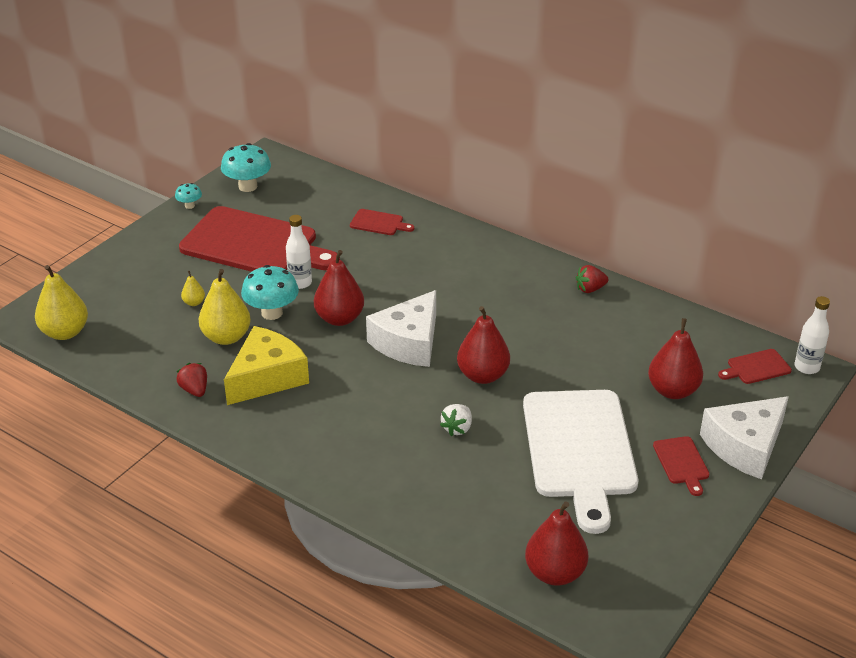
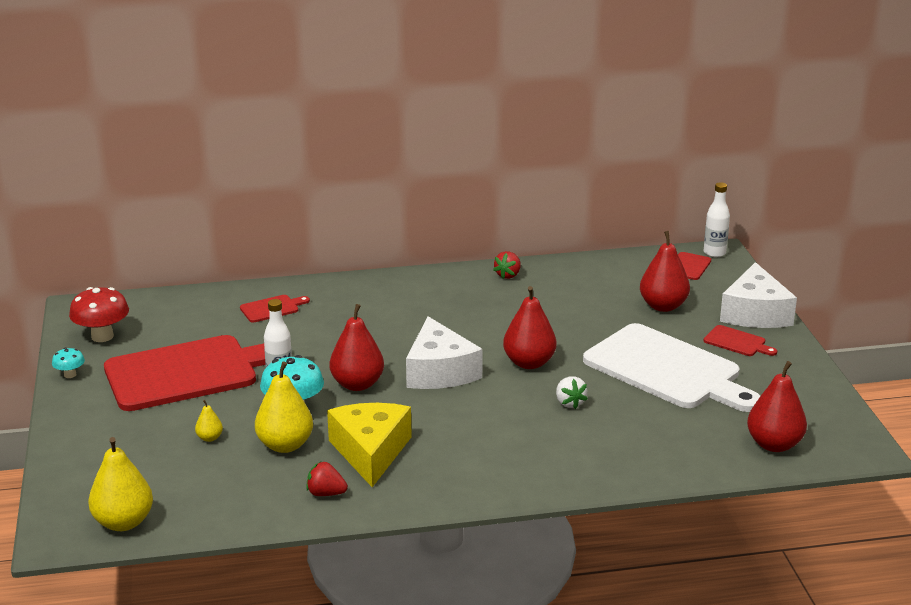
camera: 45 degrees left, 10 degrees down
(248, 186) = (102, 336): turquoise mushroom -> red mushroom

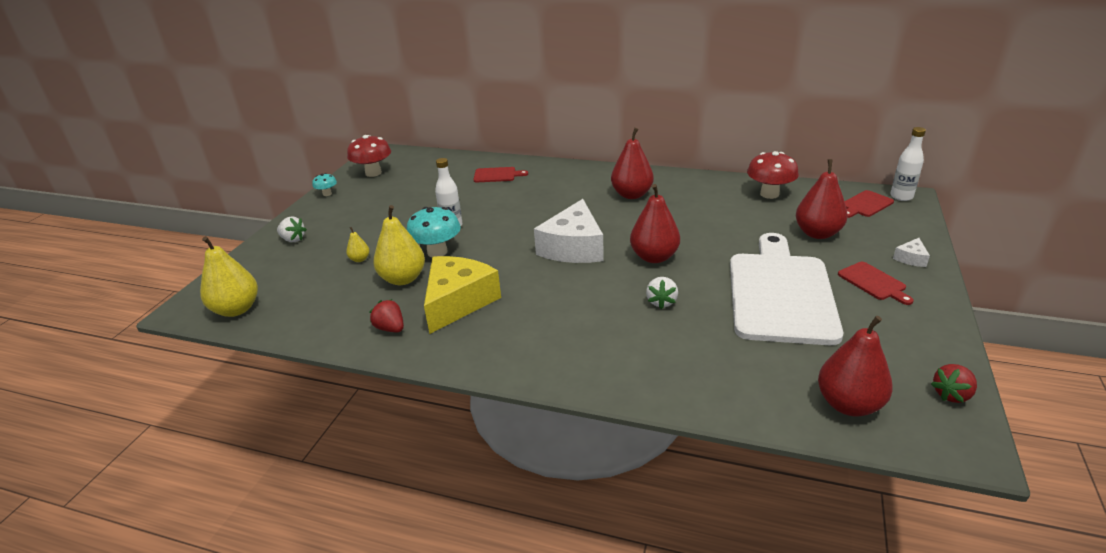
camera: 30 degrees right, 5 degrees up
(95, 436) = (293, 239): none -> white strawberry
(188, 373) = (397, 208): red cutting board -> none
(357, 384) = (501, 243): red pear -> red pear (632, 195)
(508, 275) = (695, 183): red strawberry -> red strawberry (952, 395)
(592, 274) = (769, 194): none -> red mushroom
(667, 370) = (780, 293): white cutting board -> white cutting board turned 150 degrees counterclockwise
(755, 313) = (911, 258): white cheese -> white cheese, size x0.42

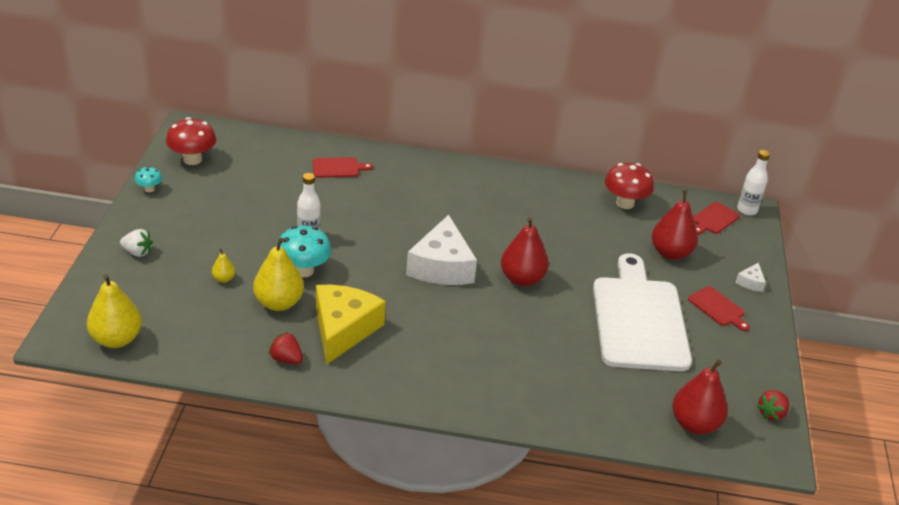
camera: 15 degrees left, 5 degrees up
(632, 195) = (489, 200): red pear -> none
(661, 302) = (535, 329): white strawberry -> none

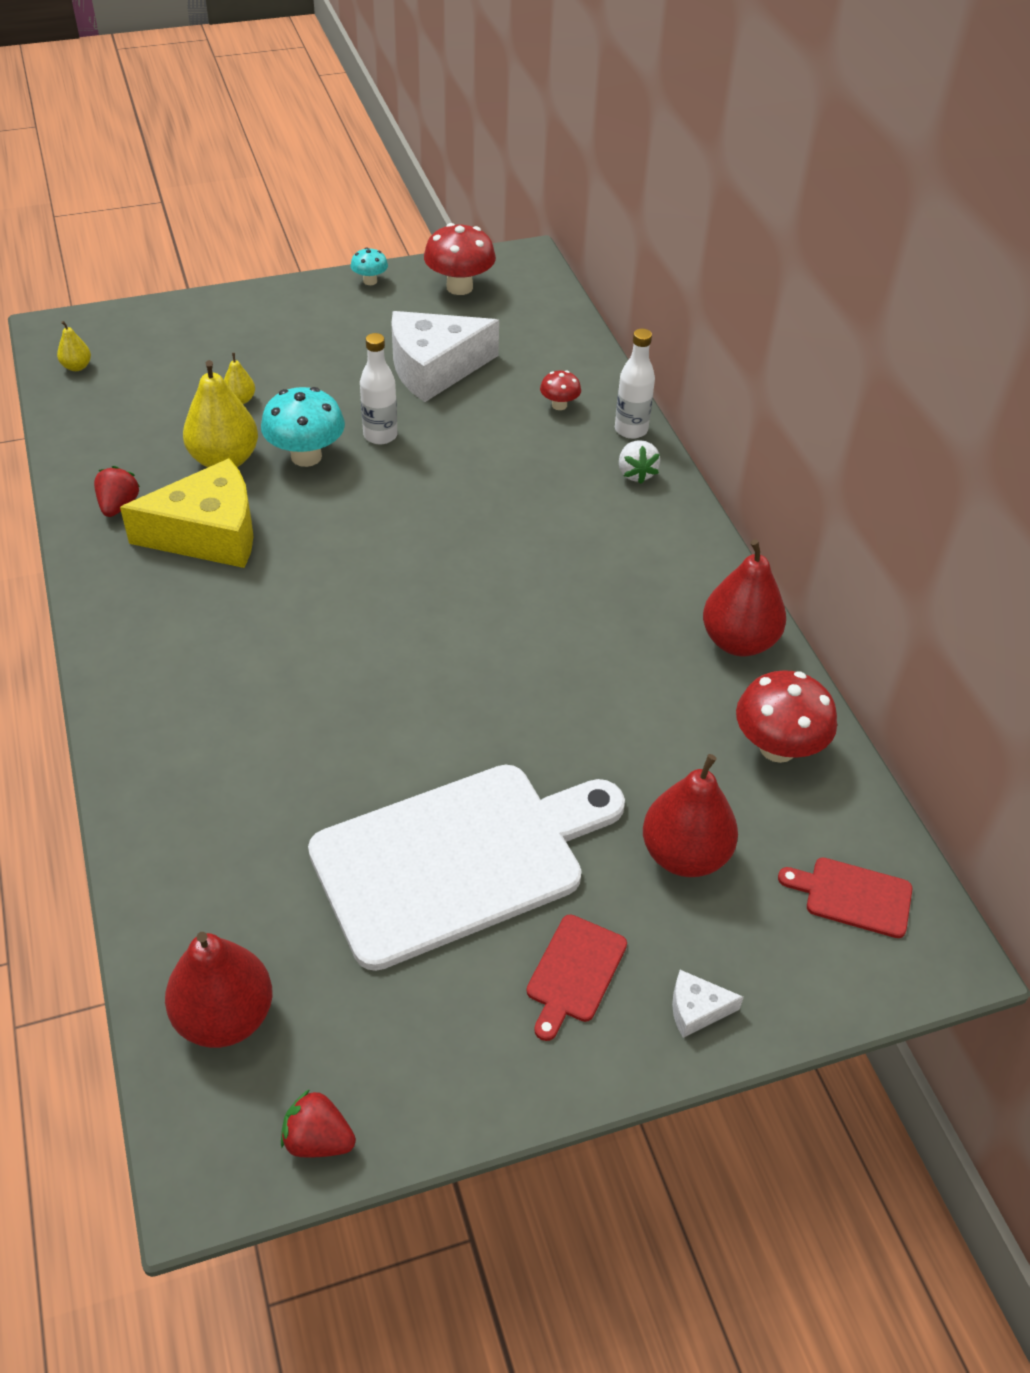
camera: 65 degrees right, 10 degrees up
(116, 339) = (77, 367): yellow pear -> yellow pear, size x0.47
(137, 252) = (242, 320): white strawberry -> white strawberry (636, 473)
(338, 168) = (559, 405): red cutting board -> red mushroom
(442, 266) = (416, 581): white cheese -> white cheese (434, 368)
(522, 279) = (454, 677): red pear -> red pear (738, 641)
(747, 210) = (936, 945): white bottle -> white bottle (631, 430)

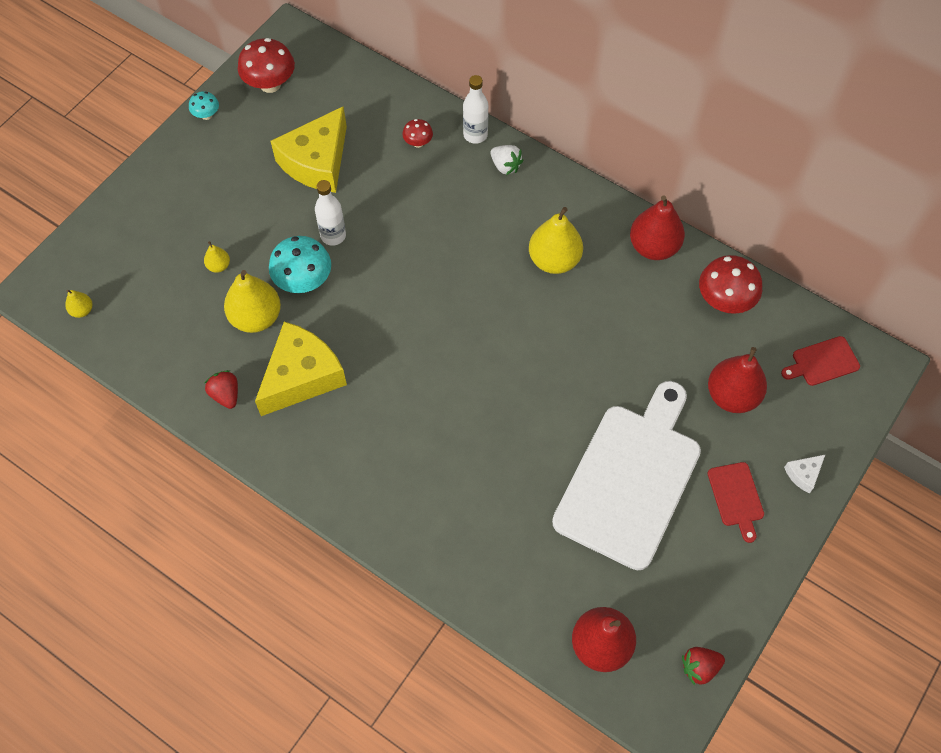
camera: 35 degrees left, 15 degrees up
(434, 368) = (317, 162): white cheese -> yellow cheese
(600, 587) = (554, 260): none -> yellow pear

